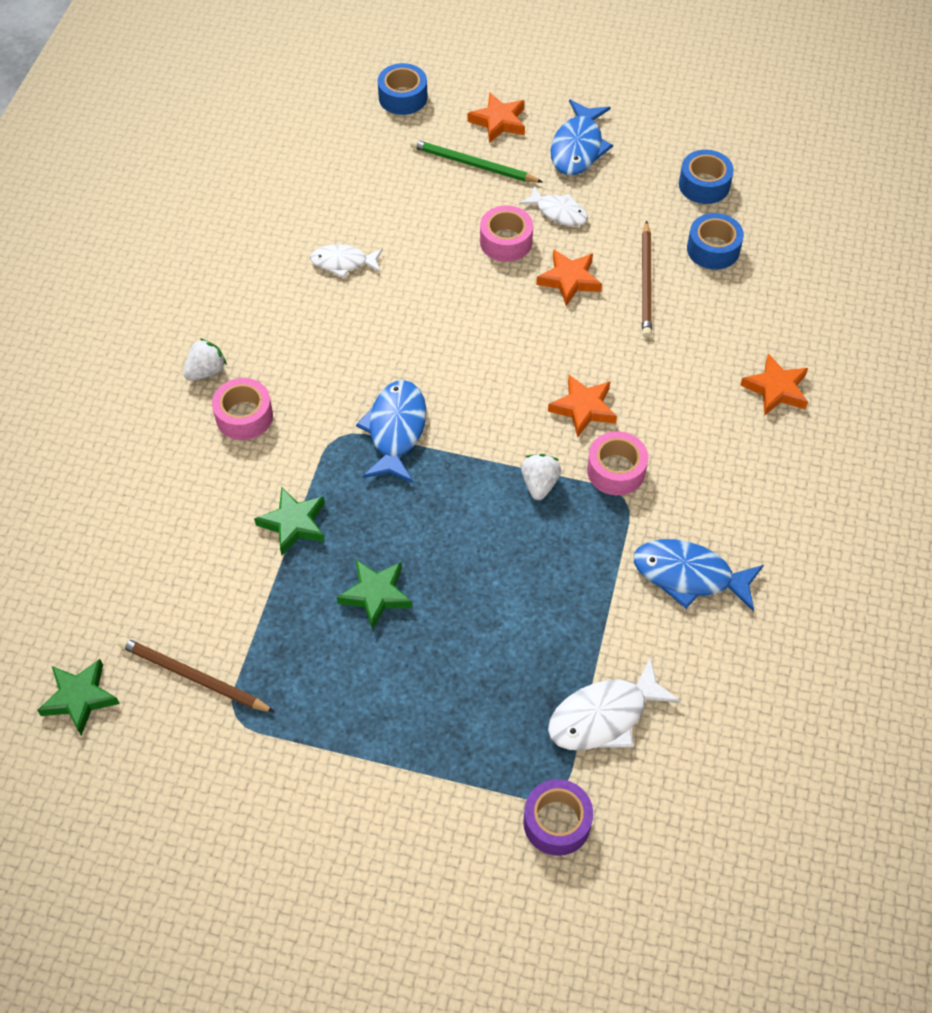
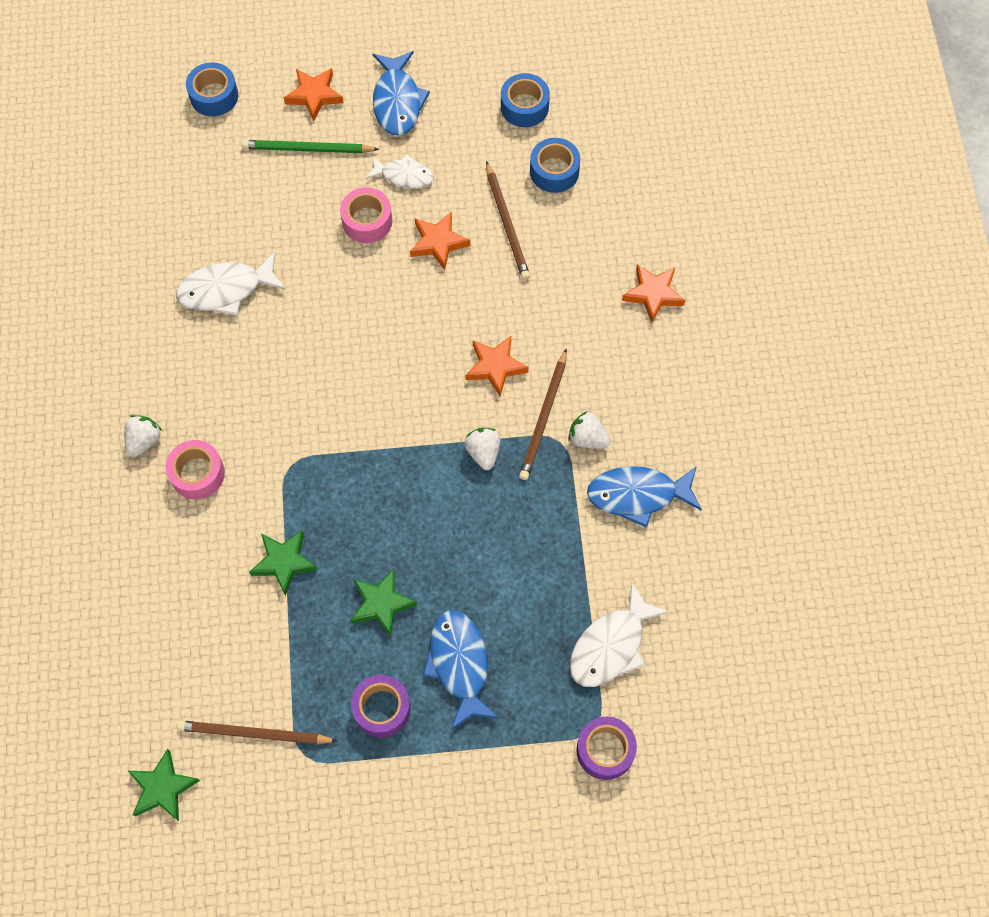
camera: 20 degrees left, 10 degrees up
(334, 697) = (381, 709): none -> purple tape
(343, 262) = (226, 289): white fish -> white fish, size x1.54
(396, 430) = (339, 442): blue fish -> blue fish (459, 664)
(616, 470) = (544, 417): pink tape -> brown pencil
(655, 504) = (587, 438): none -> white strawberry

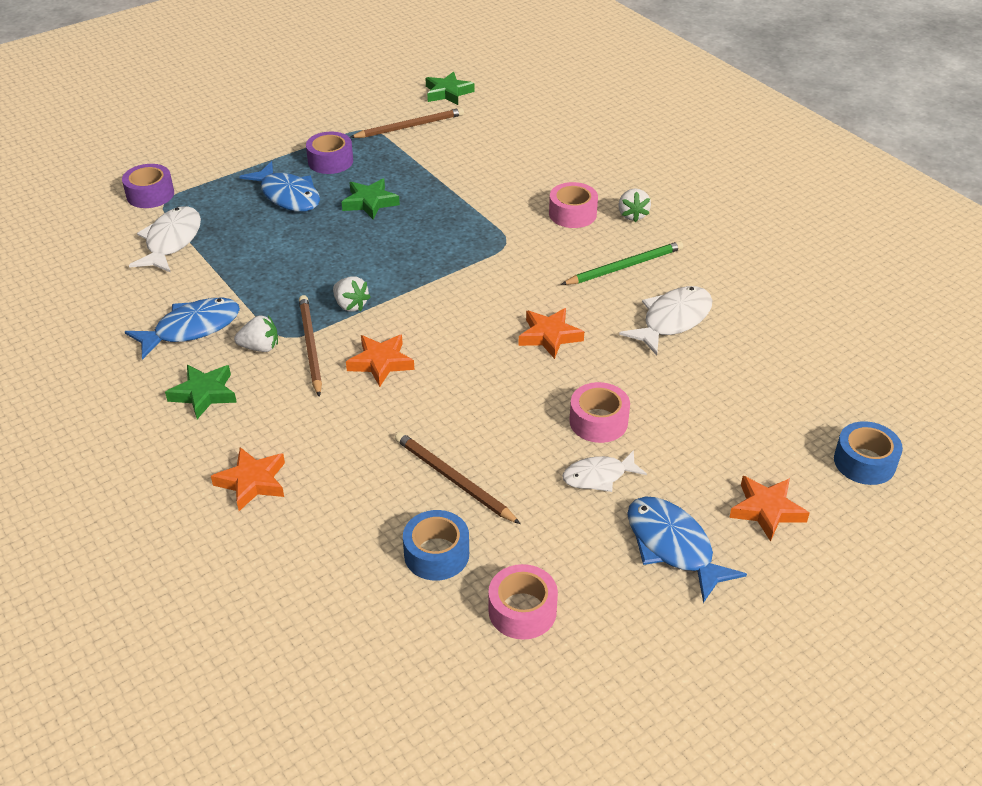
camera: 150 degrees right, 25 degrees down
(284, 562) = (461, 197): green star -> green star (204, 394)
(307, 149) = (719, 456): green pencil -> green pencil (625, 266)
(438, 242) = (512, 433): orange star -> orange star (549, 336)
(524, 107) = (522, 610): blue tape -> pink tape

